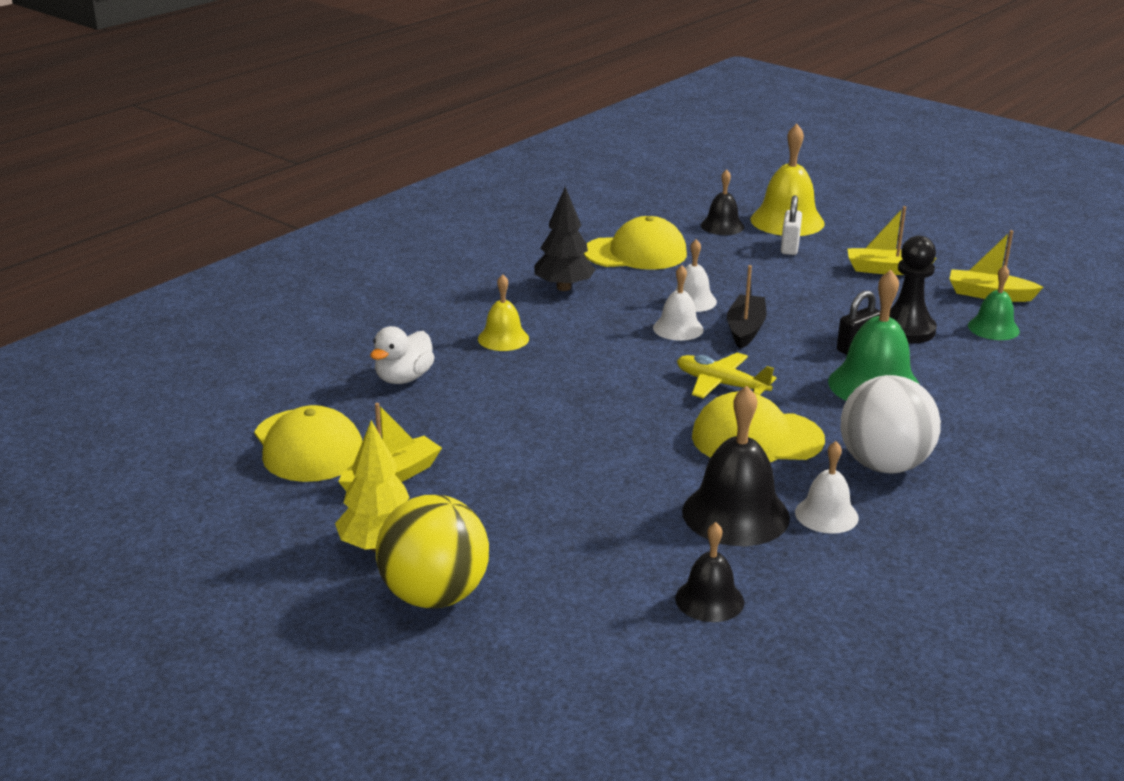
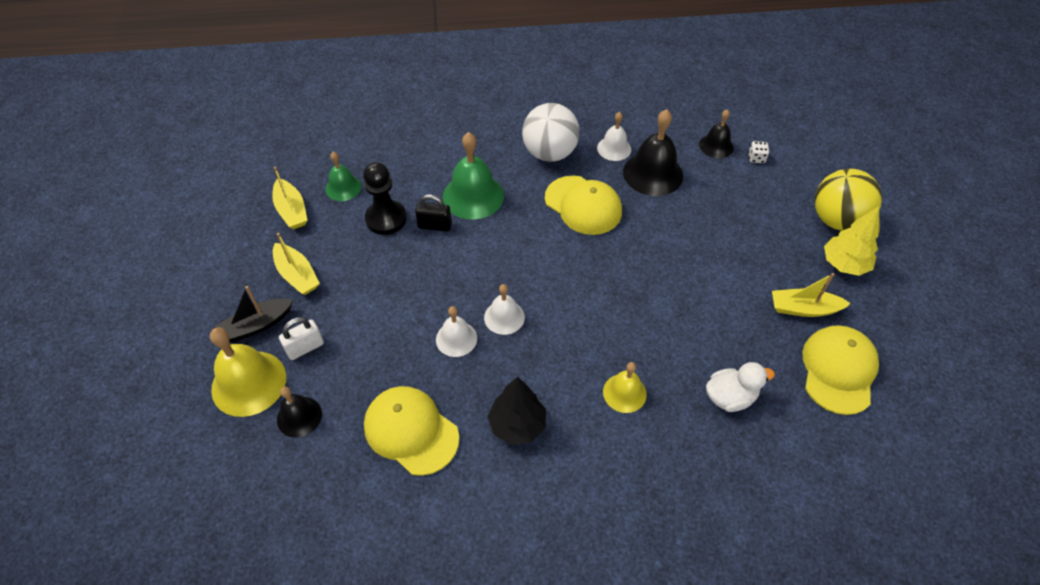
camera: 135 degrees left, 25 degrees up
(633, 617) = (756, 158): none -> white dice
(721, 384) = (547, 252): yellow plane -> none
(745, 329) = (468, 286): black boat -> black boat (257, 325)

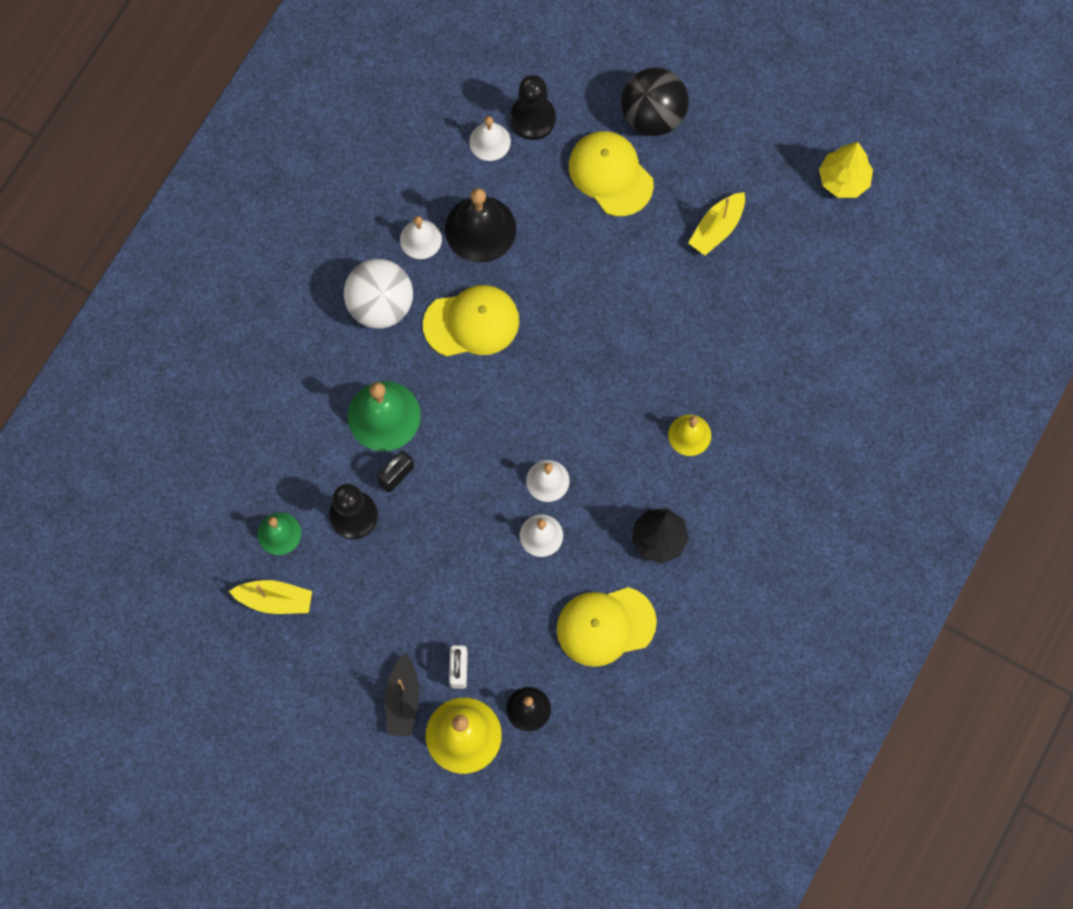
camera: 55 degrees left, 20 degrees up
(297, 275) = (367, 635): yellow boat -> none
(716, 146) = (490, 141): black bell -> white bell
(730, 397) = (750, 357): white duck -> none
(756, 158) = (532, 119): white dice -> black pawn
(836, 220) = (653, 116): yellow ball -> black ball
(838, 370) = (787, 254): yellow cap -> yellow cap (610, 174)
(843, 264) = (700, 155): yellow tree -> yellow tree (843, 180)

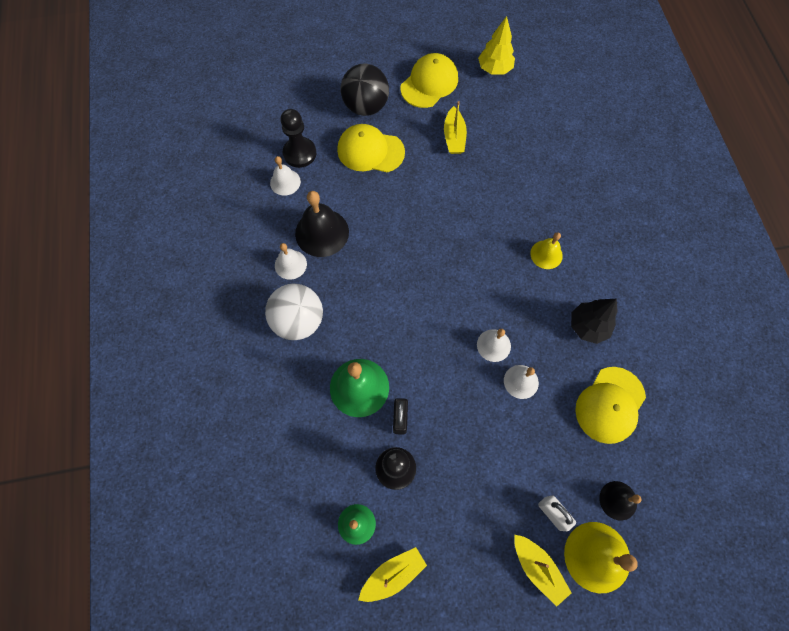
camera: 40 degrees left, 5 degrees down
(403, 700) = (537, 568): black boat -> yellow boat
(471, 322) = (364, 289): yellow cap -> yellow cap (429, 83)

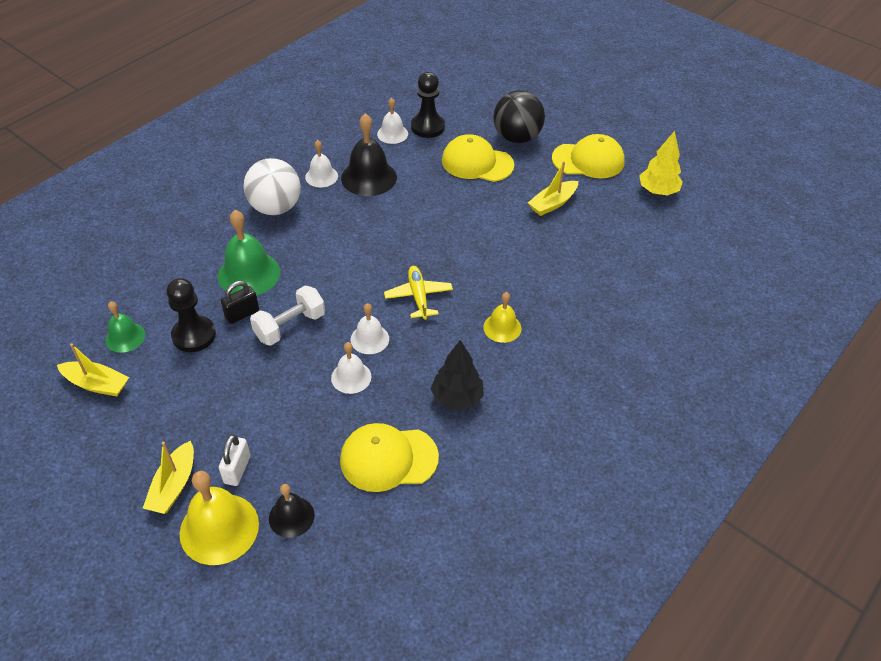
camera: 50 degrees right, 20 degrees down
(370, 151) = (477, 163): yellow cap -> yellow cap turned 45 degrees counterclockwise
(439, 392) = (290, 326): none -> white dumbbell
(477, 285) = (418, 296): none -> yellow plane

